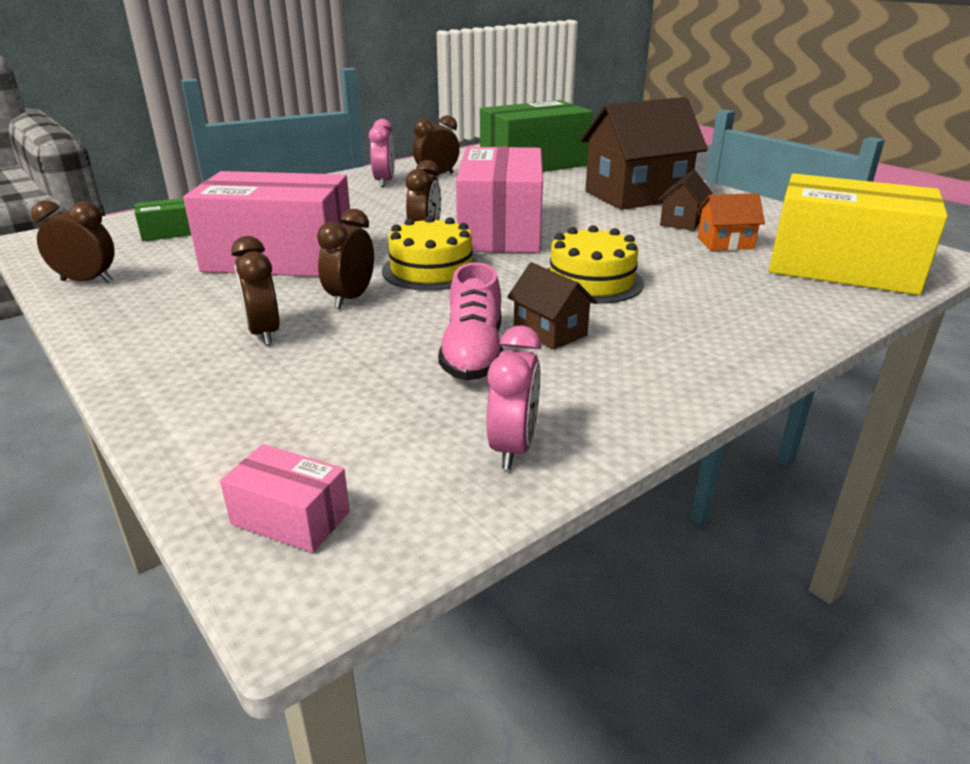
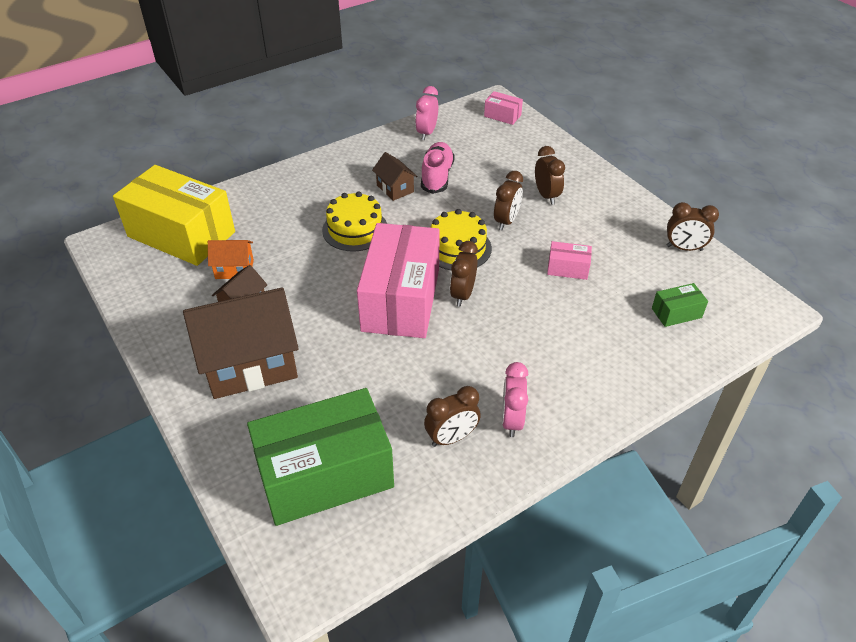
camera: 175 degrees left, 15 degrees up
(279, 258) = (567, 268): pink box -> pink box, size x0.42

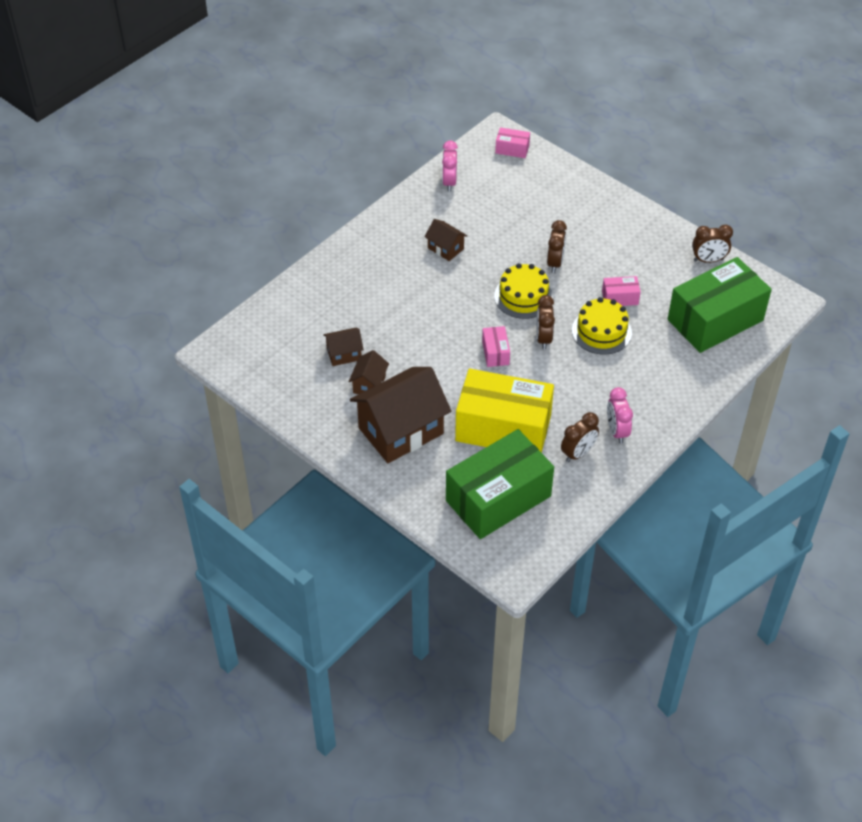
camera: 15 degrees left, 5 degrees up
(181, 234) = (279, 331): yellow box -> yellow box (503, 428)
(234, 269) = (344, 354): orange house -> brown house
(355, 229) = (429, 296): yellow cake -> yellow cake (601, 331)
(401, 299) = (495, 353): pink box -> pink box, size x0.42
(437, 176) = (478, 229): pink shoe -> none
(546, 196) = (580, 230): brown clock -> none
(676, 313) = (715, 320): green box -> green box, size x2.38

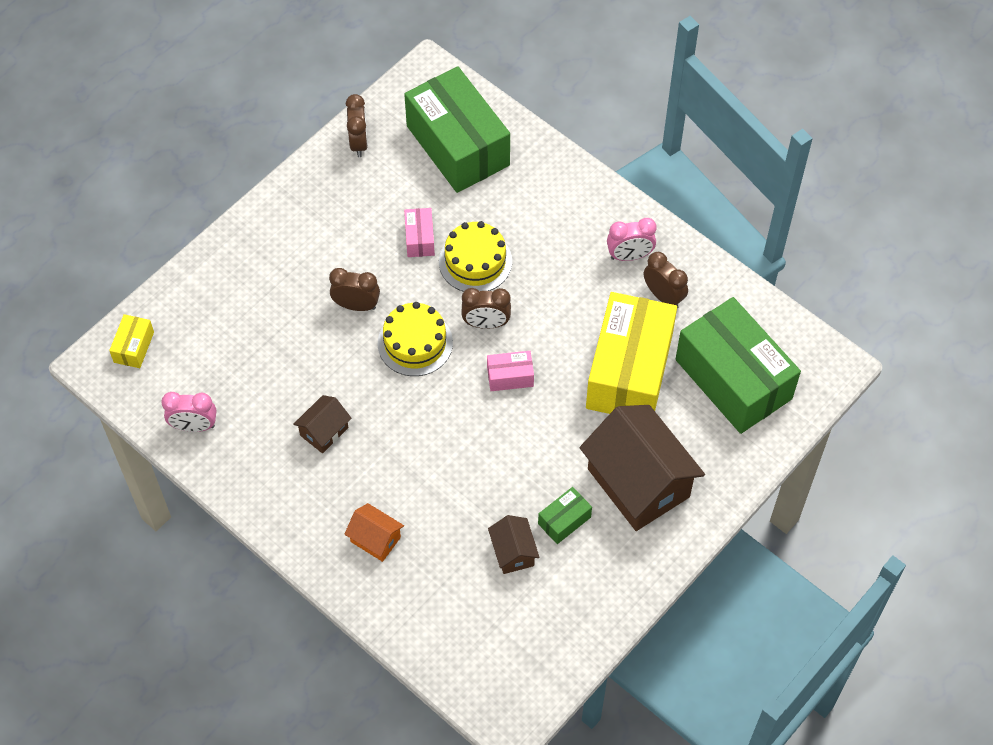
camera: 90 degrees left, 10 degrees up
(358, 278) = (375, 539): none -> orange house
(369, 384) = (564, 520): brown house -> green box
(512, 149) = (134, 347): pink box -> yellow box

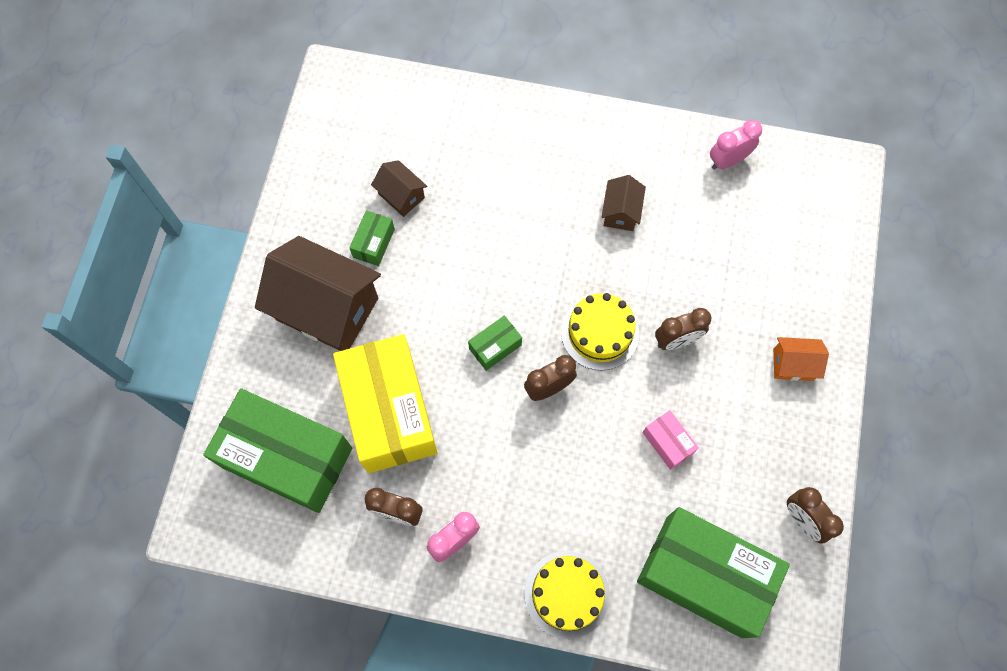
camera: 150 degrees right, 10 degrees up
(134, 347) = (832, 198): yellow box -> none
(375, 539) = (518, 149): orange house -> orange house (793, 364)
(475, 261) = (599, 448): yellow cake -> yellow cake (567, 594)
(510, 377) = (495, 347): pink box -> green box

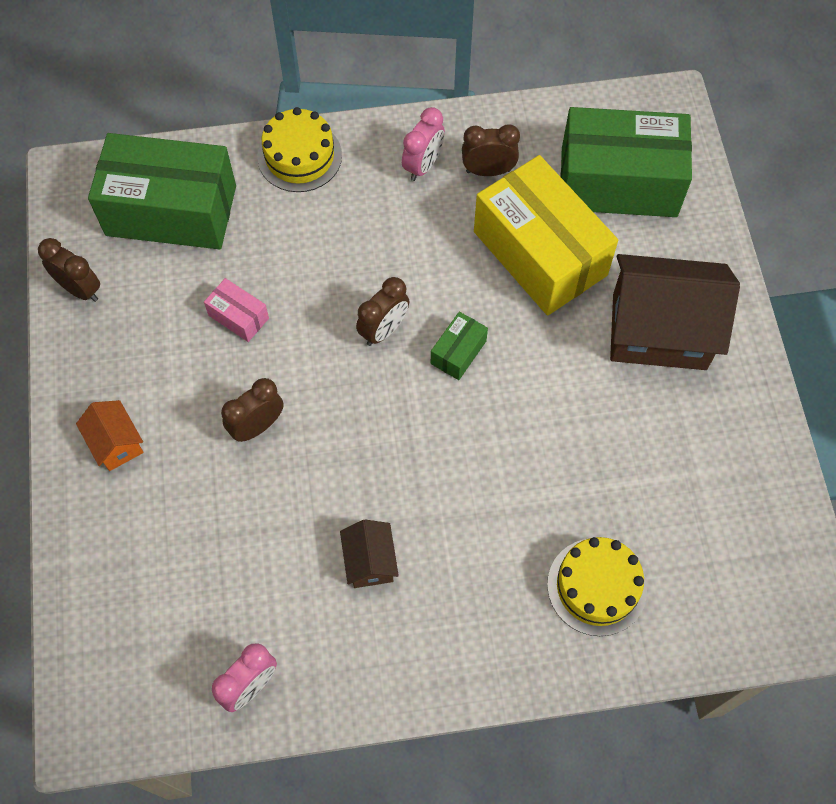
camera: 160 degrees right, 5 degrees down
(373, 243) = (647, 420): green box -> none
(401, 196) = (645, 488): brown house -> none
(600, 333) = (347, 405): yellow cake -> yellow cake (597, 586)
(793, 364) = (116, 443): orange house -> orange house turned 75 degrees clockwise

